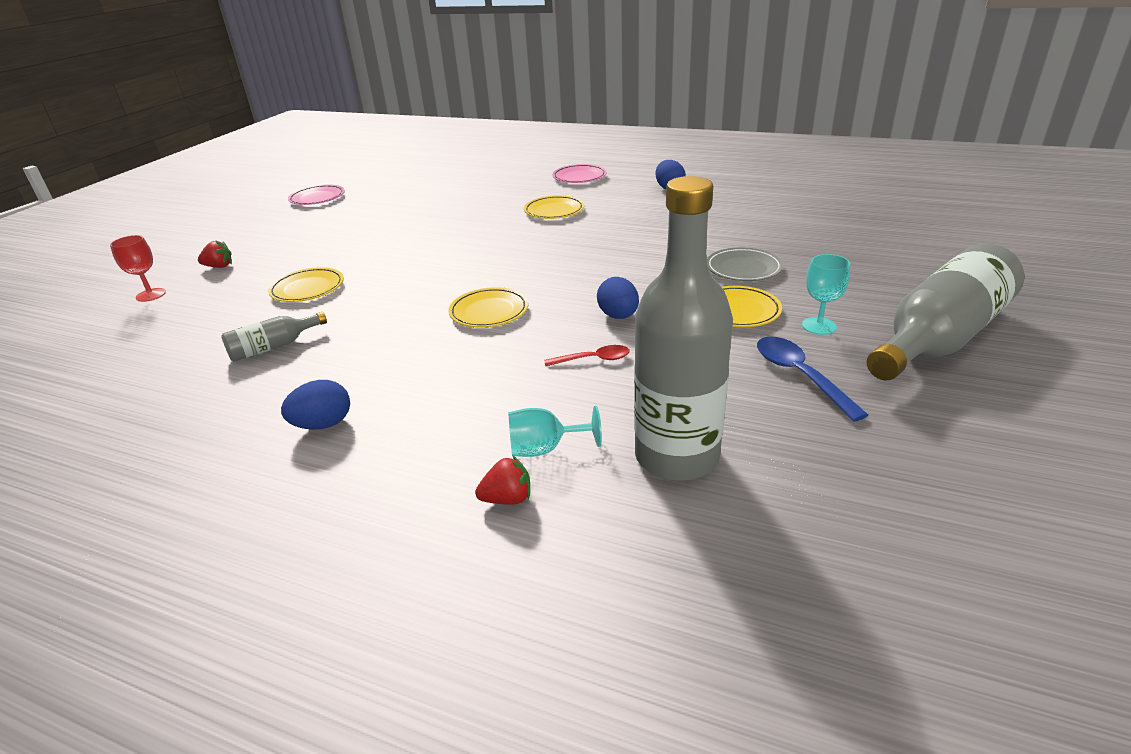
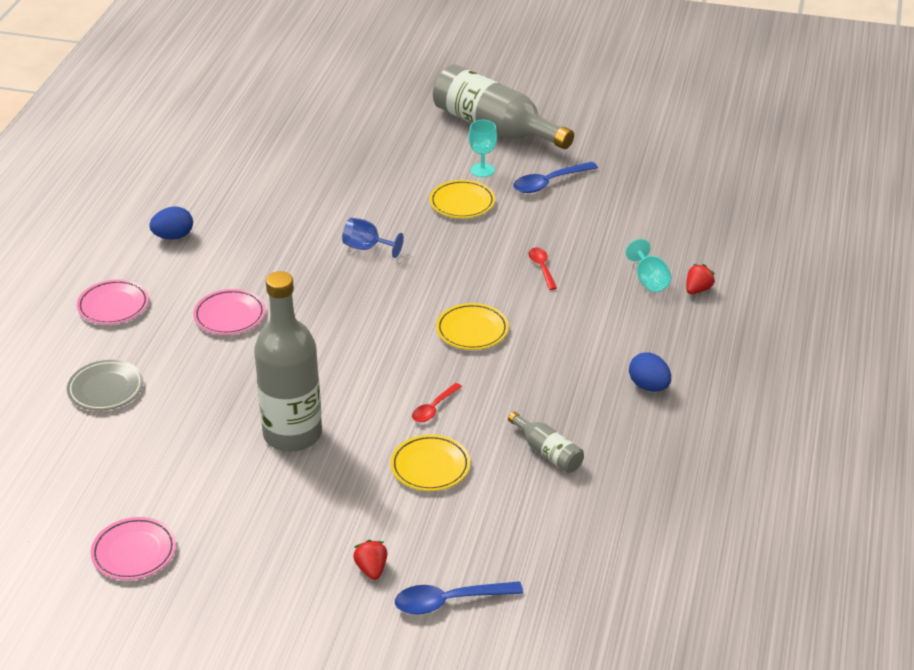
camera: 100 degrees left, 5 degrees up
(151, 295) = (449, 602): red goblet -> blue spoon
(381, 291) = (434, 408): none -> red spoon
(507, 499) = (697, 290): red strawberry -> red strawberry turned 60 degrees clockwise
(554, 211) = (229, 315): yellow plate -> pink plate
(618, 316) = (474, 259): blue egg -> none
(646, 260) = (367, 248): none -> blue goblet
(676, 456) = (643, 231): grey bottle -> grey bottle (292, 434)
(743, 269) = (386, 197): grey plate -> grey plate (106, 389)

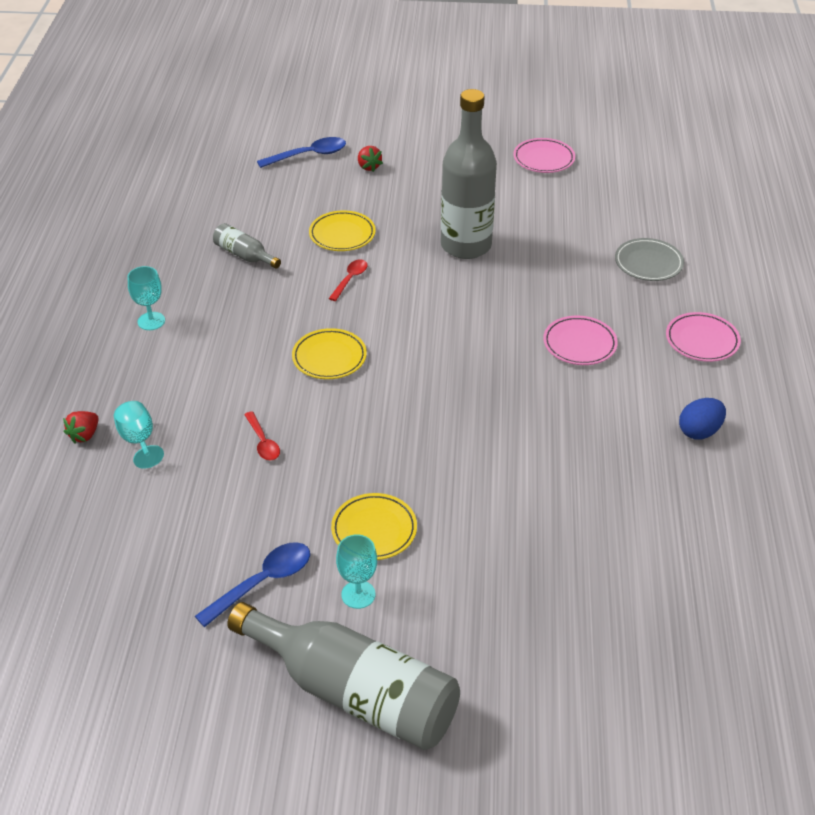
camera: 170 degrees right, 5 degrees up
(367, 248) = (471, 444): blue goblet -> none
(649, 386) = (151, 321): blue egg -> turquoise goblet

